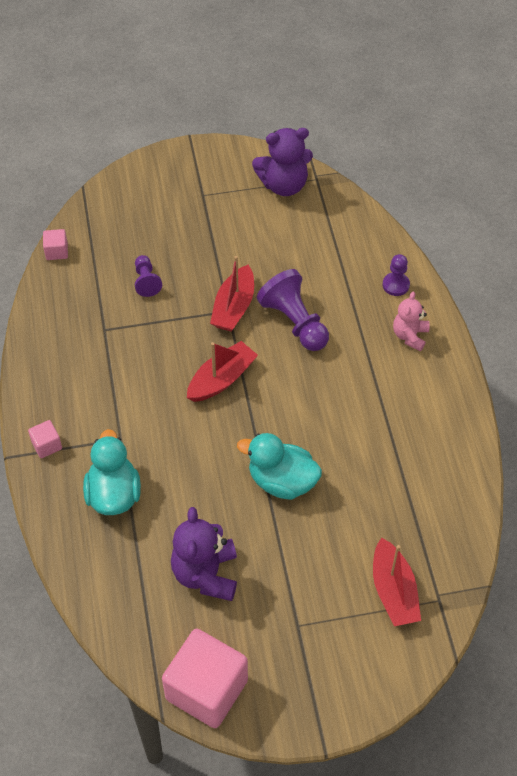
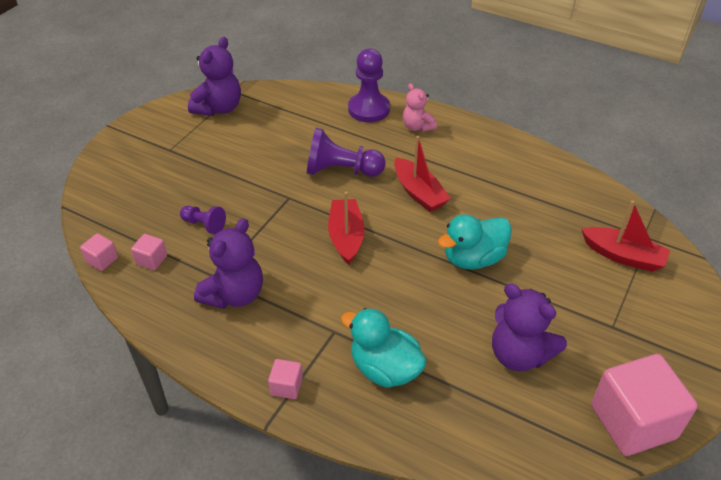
camera: 50 degrees left, 10 degrees down
(83, 279) = (151, 260): none -> pink cube
(98, 353) = (234, 295): none -> purple teddy bear
(234, 307) = (290, 192): red boat -> red boat (419, 193)
(396, 285) = (369, 109): purple pawn -> purple pawn, size x1.79

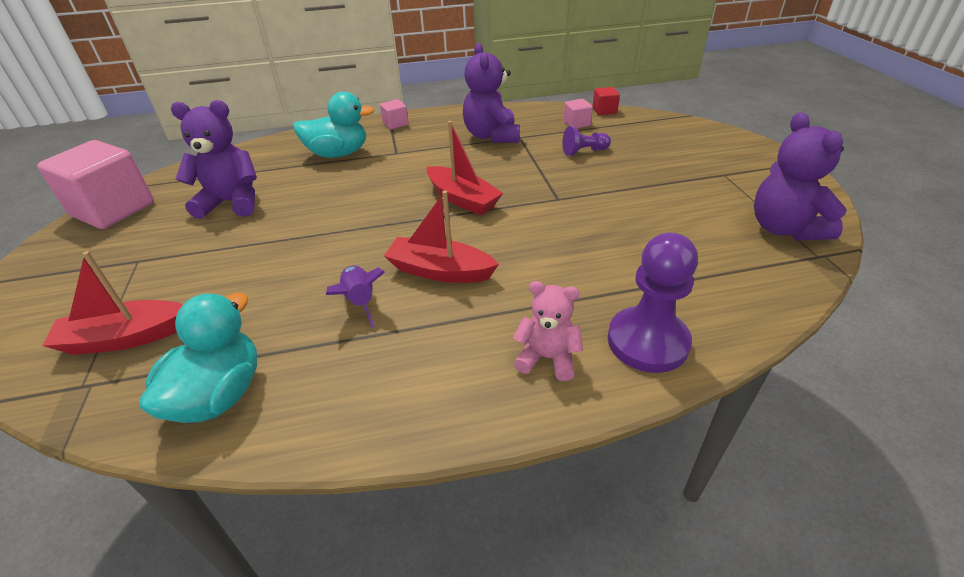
camera: 140 degrees right, 5 degrees down
(102, 260) = (604, 111): pink cube -> red cube
(341, 171) = (551, 245): purple pawn -> none
(473, 258) = (321, 243): turquoise duck -> turquoise duck (219, 395)
(478, 201) = (360, 301): none -> purple rocket

